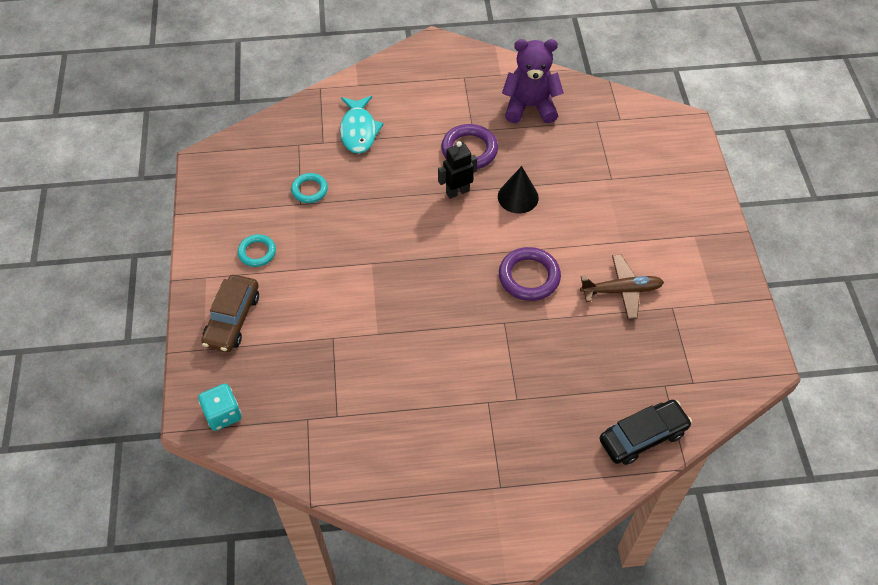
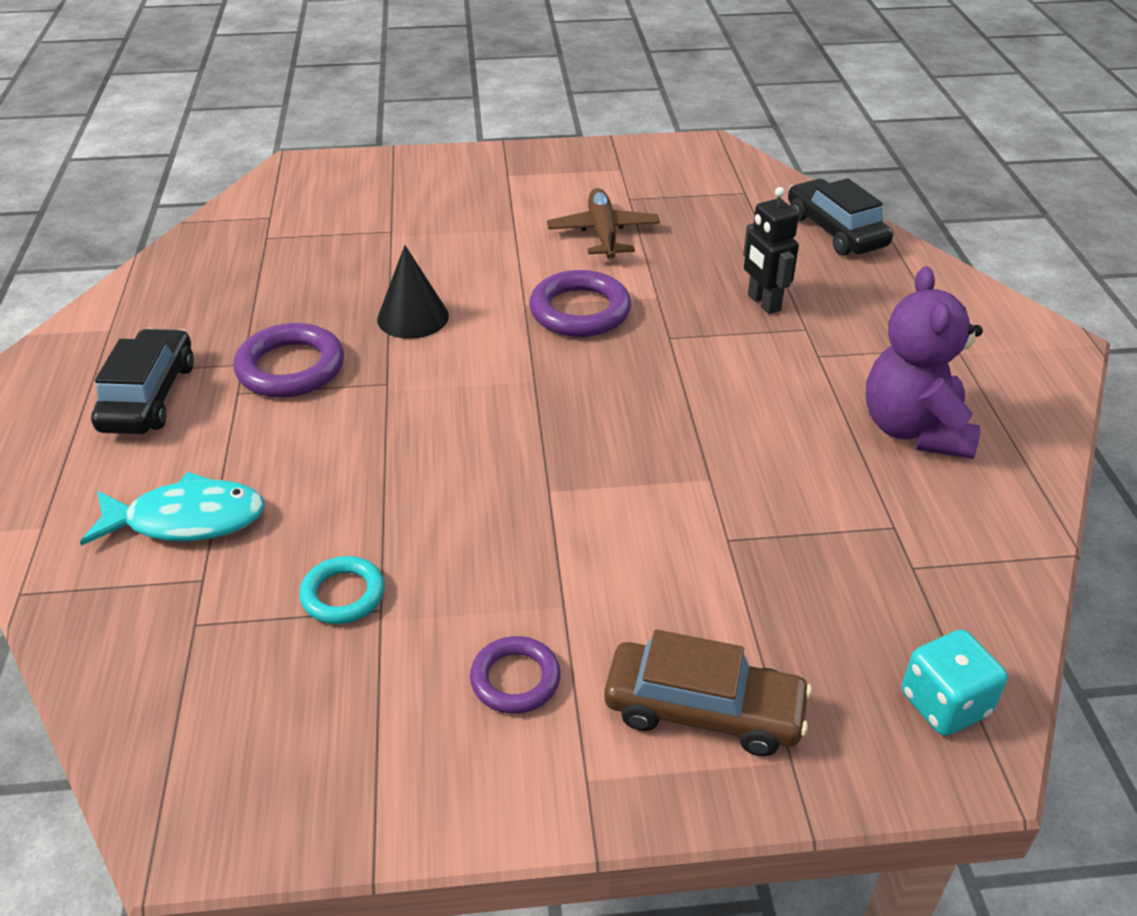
camera: 90 degrees left, 15 degrees down
(257, 252) = (515, 679): turquoise ring -> purple ring
(445, 100) = (149, 396): none -> black car
(457, 191) = (388, 382): black robot -> black robot (763, 303)
(530, 107) = (207, 299): purple teddy bear -> purple teddy bear (914, 429)

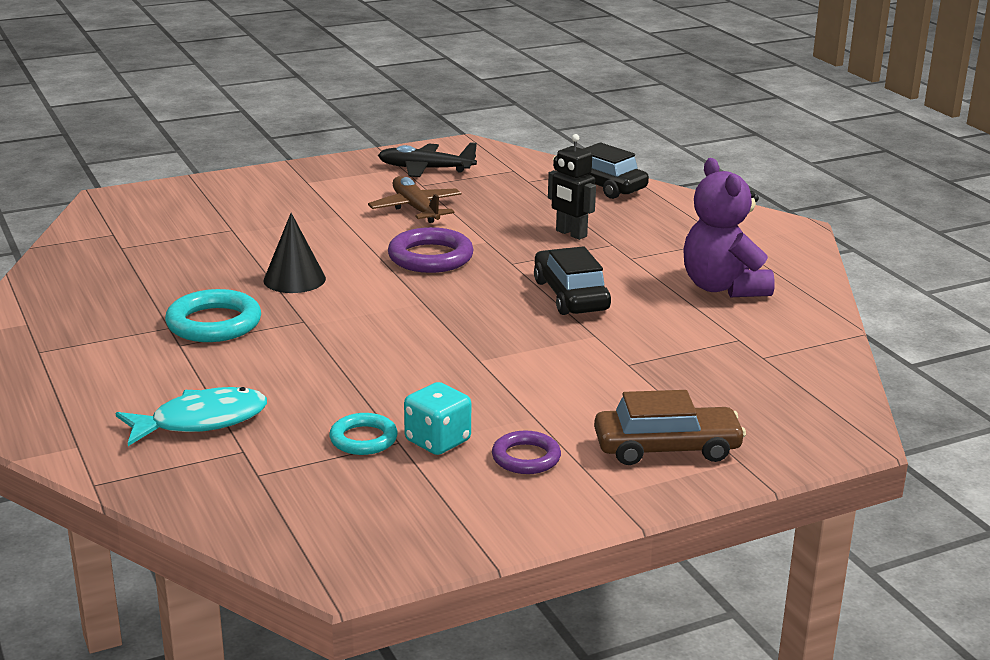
camera: 20 degrees left, 15 degrees down
(149, 396) = (102, 358): black car -> black car (570, 295)
(291, 368) = (214, 323): purple ring -> turquoise ring
(646, 176) = (426, 169): none -> black plane
(944, 704) = (820, 417): turquoise dice -> turquoise dice (437, 441)

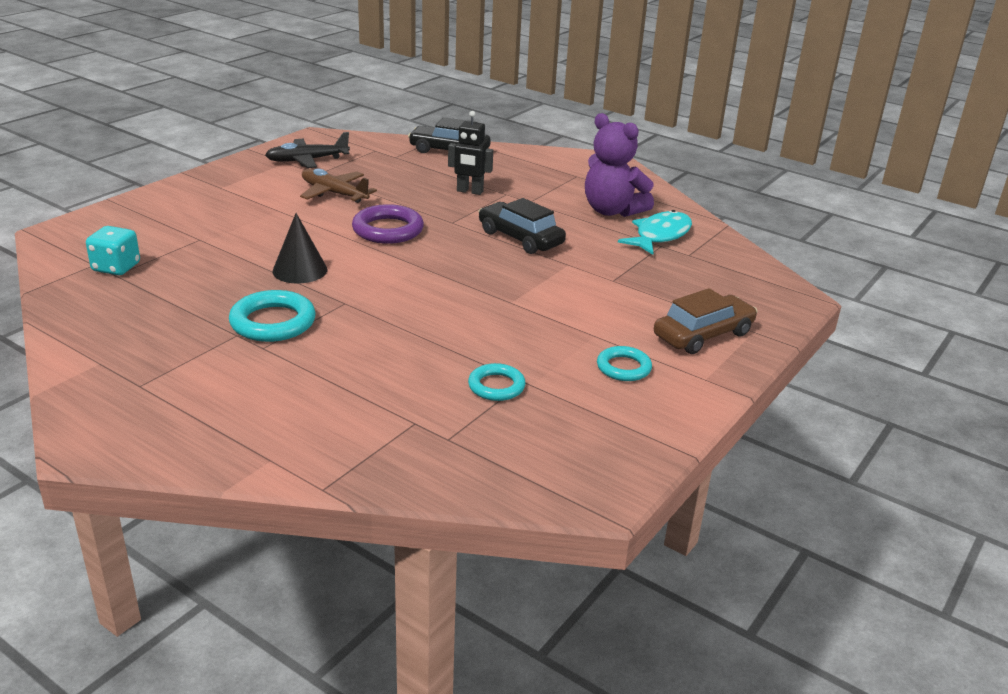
camera: 30 degrees left, 5 degrees up
(201, 421) = (354, 408): turquoise fish -> turquoise fish (660, 236)
(437, 441) = (550, 372): turquoise dice -> turquoise dice (116, 267)
(526, 458) = (623, 368): purple ring -> turquoise ring

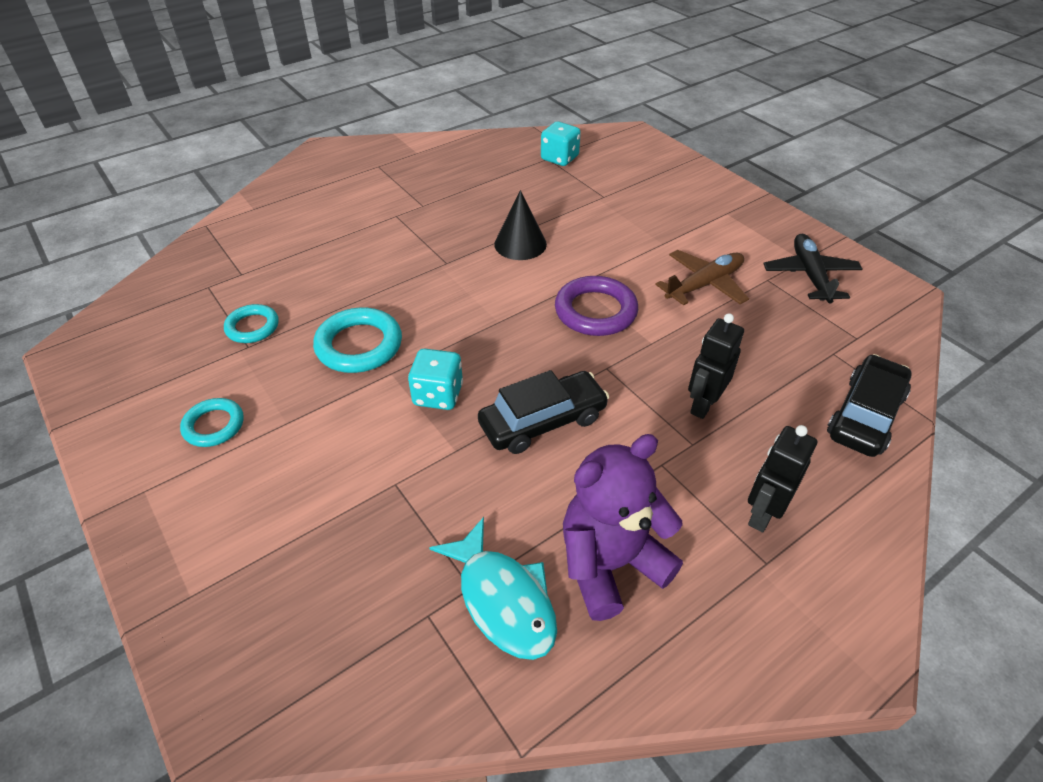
camera: 110 degrees right, 15 degrees up
(273, 322) = (432, 222): turquoise ring -> turquoise ring (359, 345)
(521, 278) = (438, 395): none -> turquoise dice
(546, 176) = (762, 514): none -> black robot
(703, 335) = (220, 529): brown car -> none

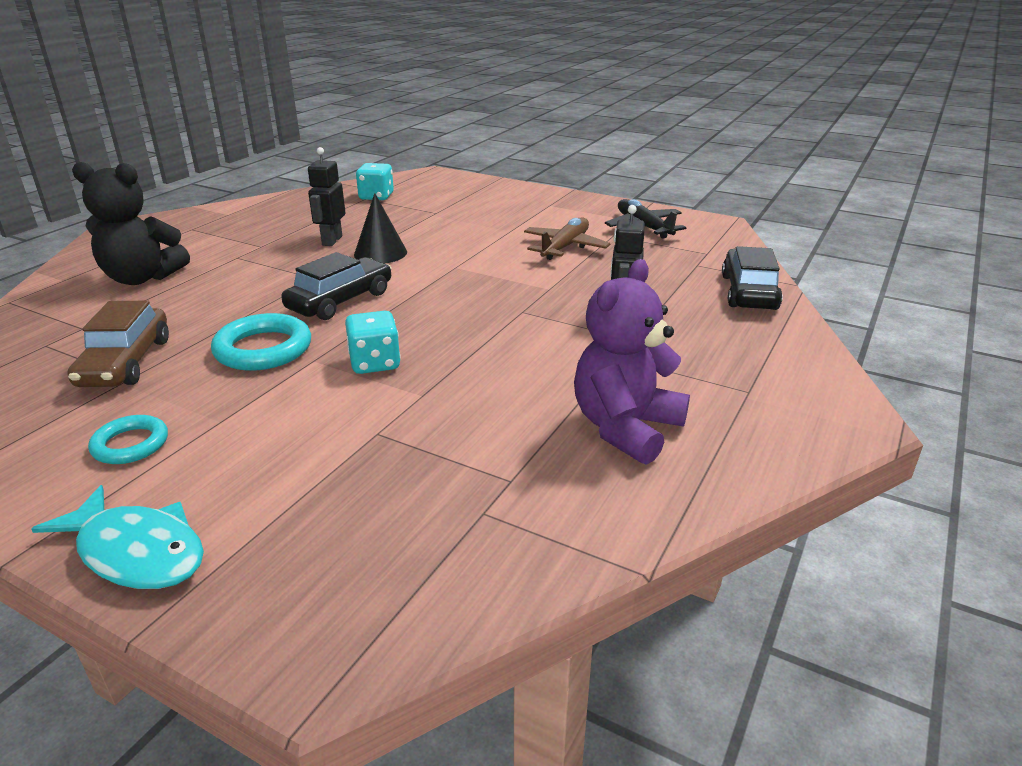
camera: 25 degrees left, 15 degrees down
(252, 327) = (126, 362): turquoise ring -> brown car
(310, 223) = (142, 278): none -> black teddy bear
(503, 599) = (548, 479): turquoise fish -> turquoise fish (137, 552)
(543, 421) = (491, 356): black car -> black car (340, 301)
(595, 311) = (484, 280): purple ring -> none
(762, 514) = (721, 364): black robot -> black robot (332, 241)

